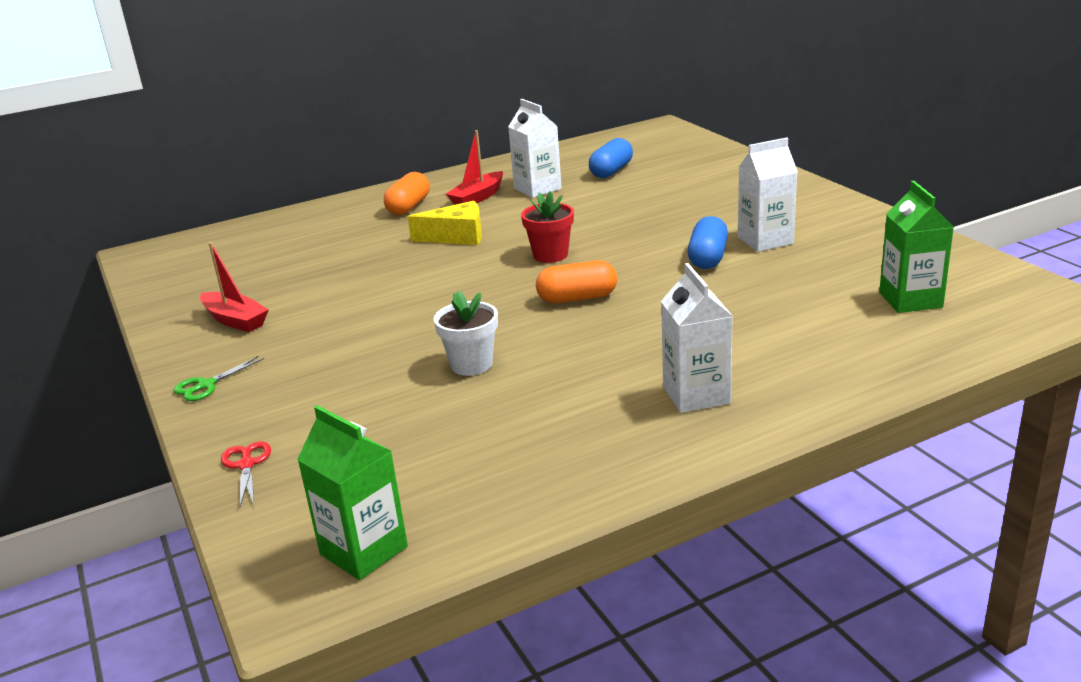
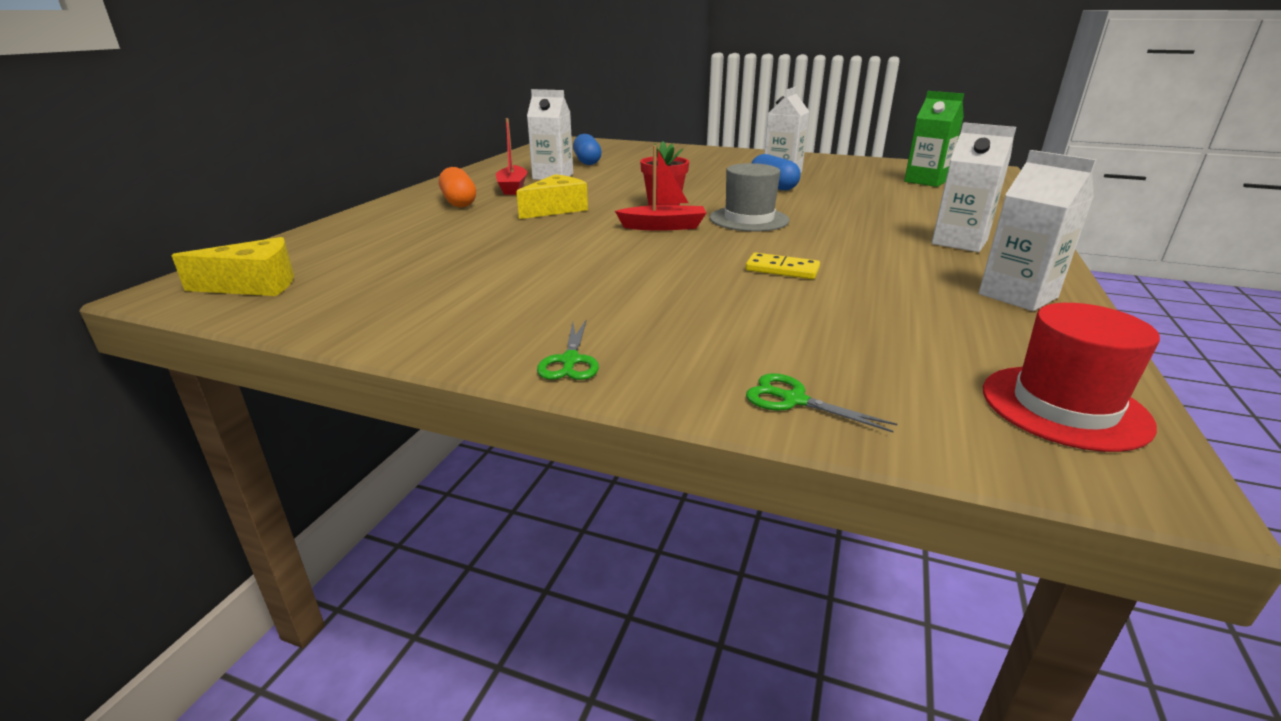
camera: 45 degrees left, 0 degrees up
(176, 261) = (254, 285): none -> yellow cheese
(235, 320) = (466, 306): red boat -> red boat (663, 227)
(246, 465) = (793, 400): red scissors -> green scissors
(364, 550) = (1064, 407): green carton -> red hat
(471, 364) = (782, 269): white flower pot -> yellow domino
(577, 298) = (749, 219): orange capsule -> grey hat
(580, 467) = (1017, 296): none -> white carton

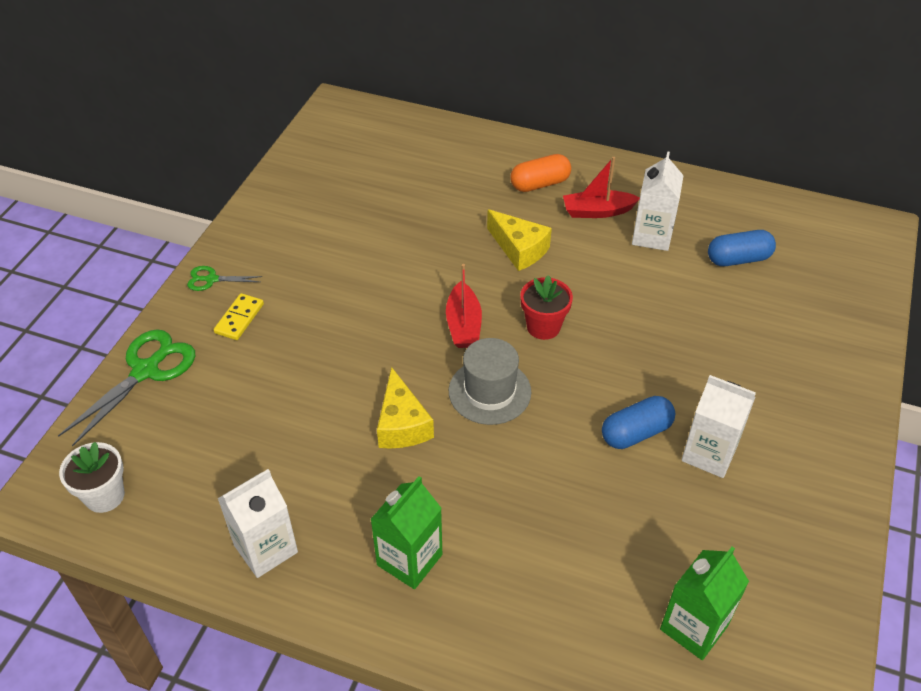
camera: 90 degrees right, 20 degrees up
(254, 285) = (342, 132): yellow cheese -> yellow cheese (402, 424)
(782, 269) = (343, 396): yellow domino -> yellow domino (239, 318)
(793, 400) = (146, 371): green scissors -> green scissors, size x1.93
(959, 242) = (409, 560): white carton -> green carton
(1064, 407) = (104, 496): red hat -> white flower pot

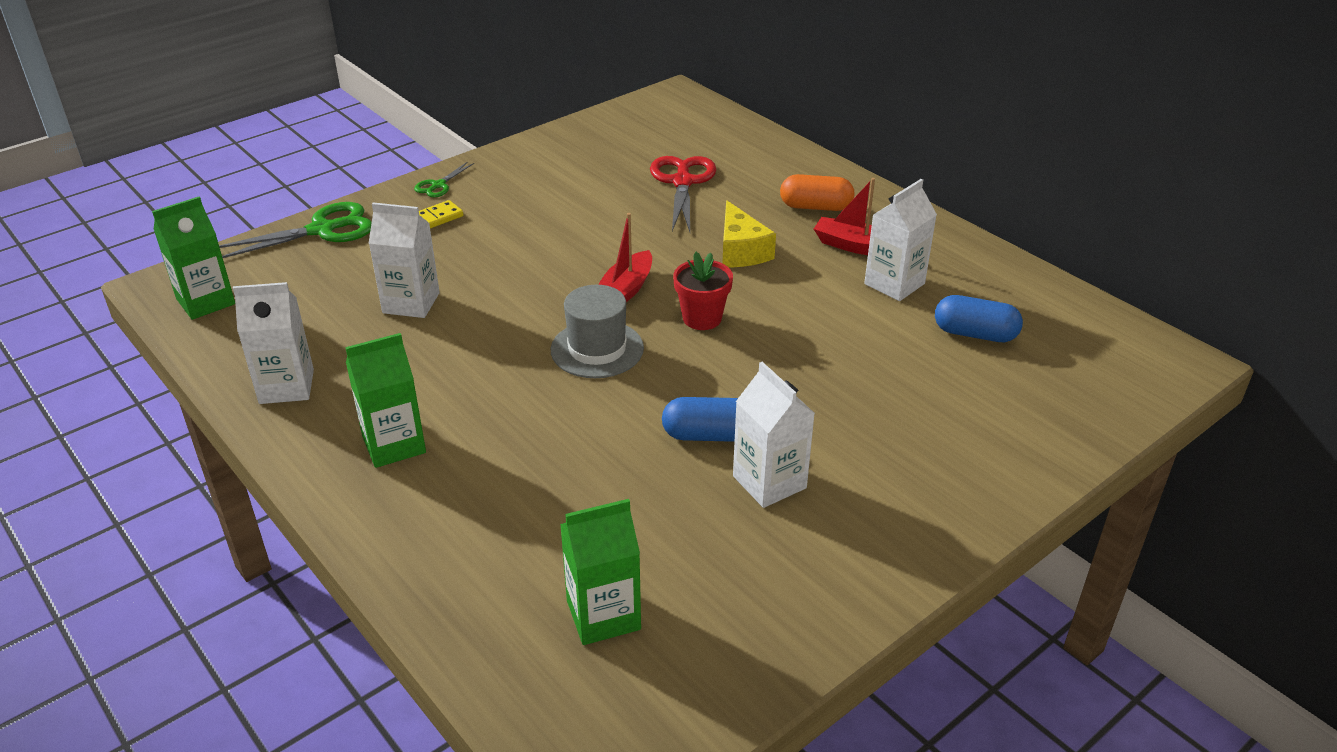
camera: 30 degrees right, 10 degrees down
(104, 496) = (206, 302): white flower pot -> green carton
(211, 279) = (438, 185): green scissors -> green scissors turned 90 degrees counterclockwise
(298, 413) = (411, 303): none -> white carton
(402, 424) = (491, 343): yellow cheese -> none
(418, 197) = (682, 182): none -> red scissors

